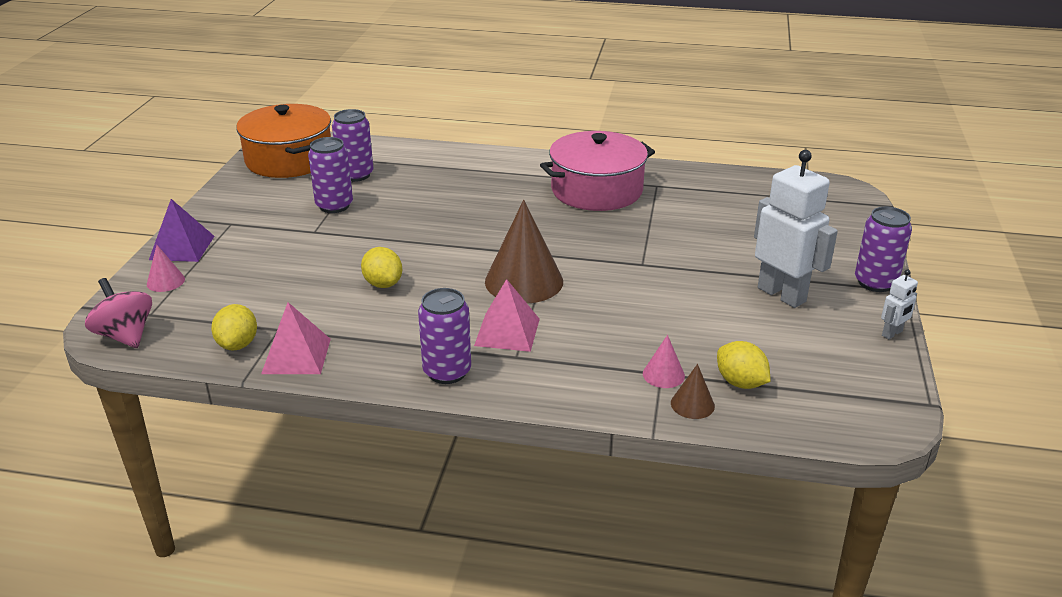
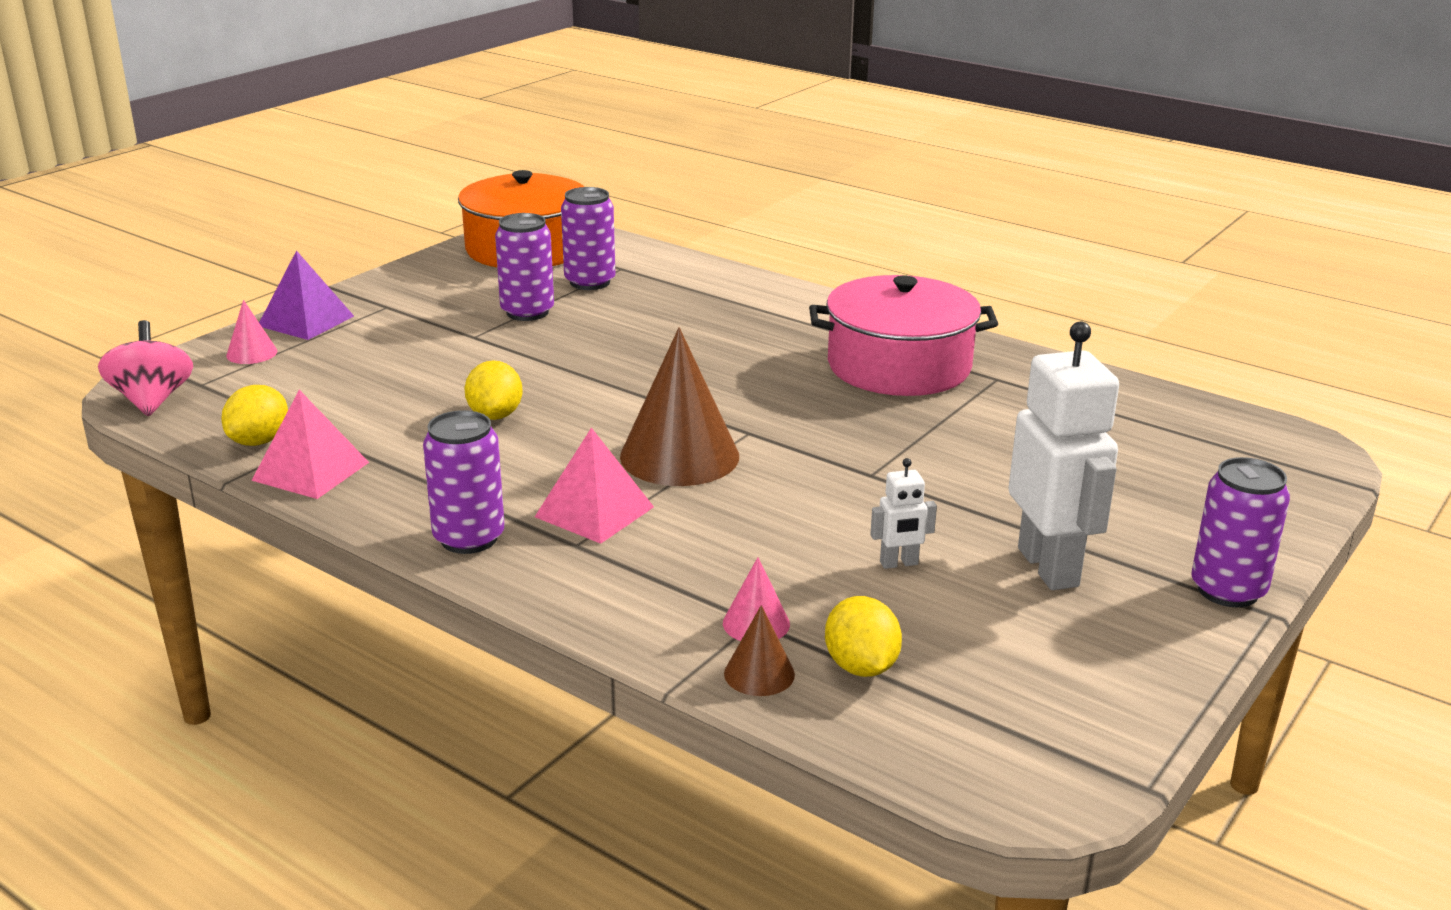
camera: 25 degrees right, 5 degrees down
(892, 333) = (1183, 669): white robot -> white robot (899, 563)

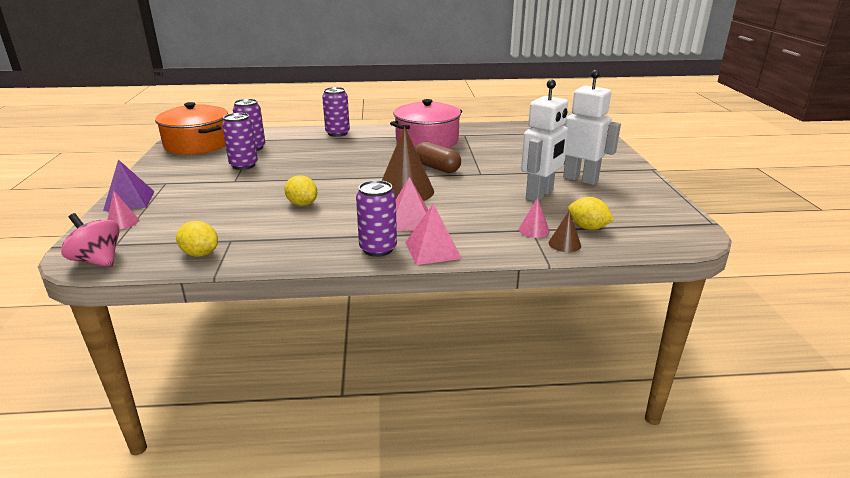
camera: 40 degrees left, 0 degrees up
(259, 441) = (200, 254): yellow lemon -> yellow lemon turned 45 degrees counterclockwise
(311, 471) = (253, 254): pink pyramid -> pink pyramid (433, 250)
(813, 431) = (437, 168): none -> brown capsule
(899, 563) = (540, 195): white robot -> white robot, size x2.22
(1227, 590) = (632, 167): purple can -> purple can (337, 133)

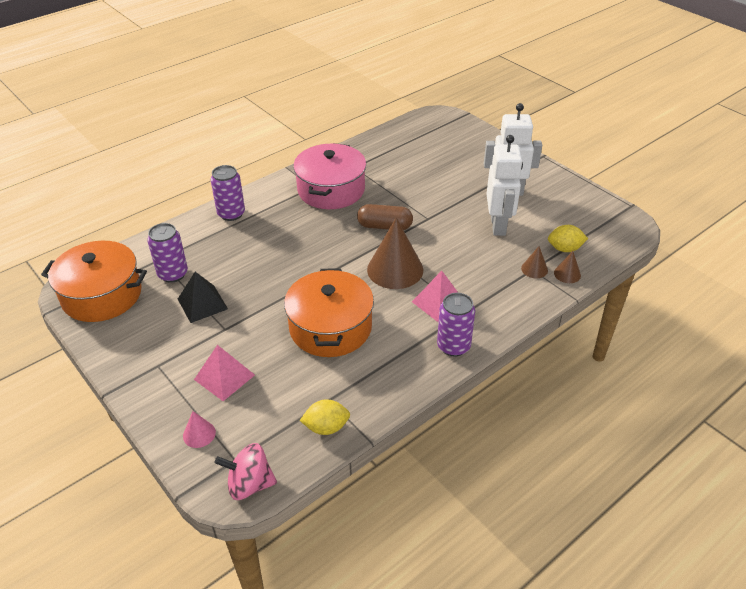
camera: 35 degrees left, 15 degrees up
(129, 201) = (160, 406): purple pyramid -> none
(244, 165) = (202, 304): purple can -> black pyramid
(302, 204) = (330, 327): yellow lemon -> orange pot
(433, 250) = (492, 326): pink pyramid -> pink pyramid (224, 377)
(534, 230) = (534, 269): pink cone -> brown cone

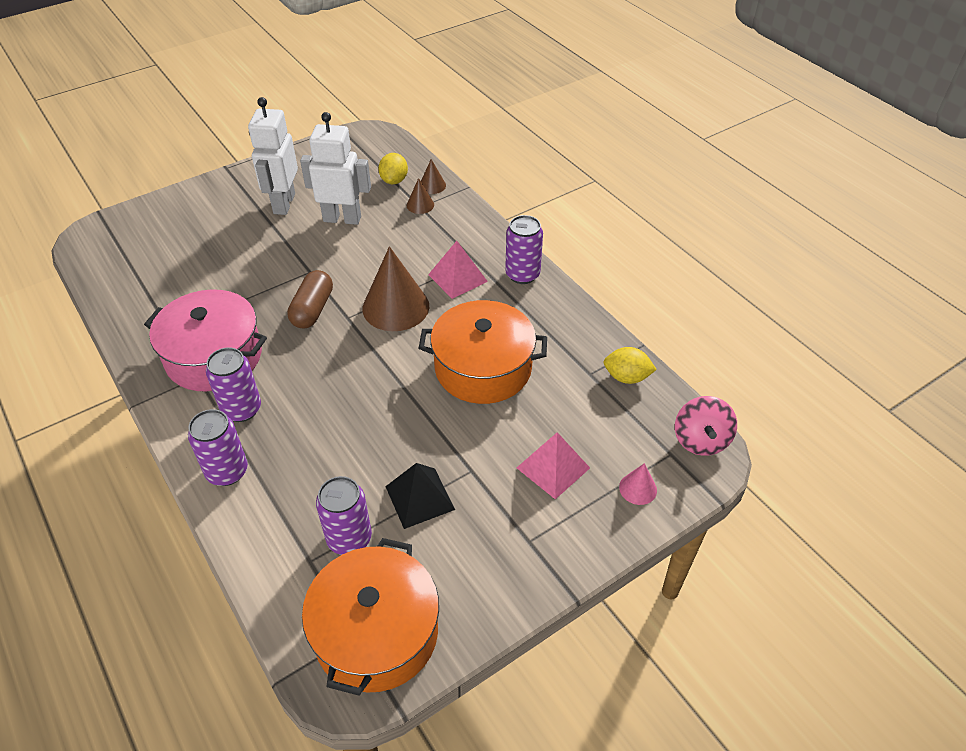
camera: 85 degrees left, 5 degrees up
(283, 210) = (241, 409): none -> purple can
(326, 427) = (626, 377): yellow lemon -> yellow lemon turned 75 degrees counterclockwise

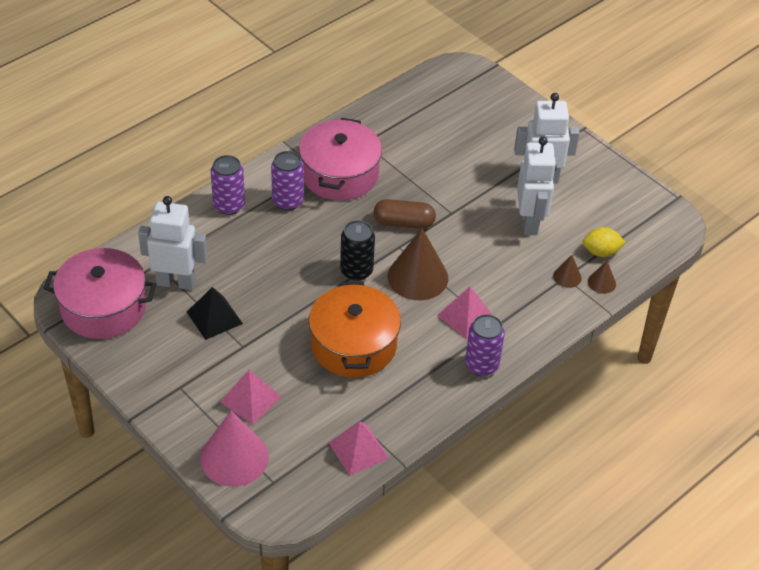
camera: 80 degrees right, 0 degrees up
(349, 538) = (176, 282): purple can -> white robot
(375, 356) = (356, 271): none -> black can
(376, 632) = (103, 307): orange pot -> pink pot
(626, 377) = (358, 450): yellow lemon -> pink pyramid
(638, 488) = (234, 457): pink cone -> pink cone, size x2.14
(700, 440) = (290, 505): pink spinning top -> none

